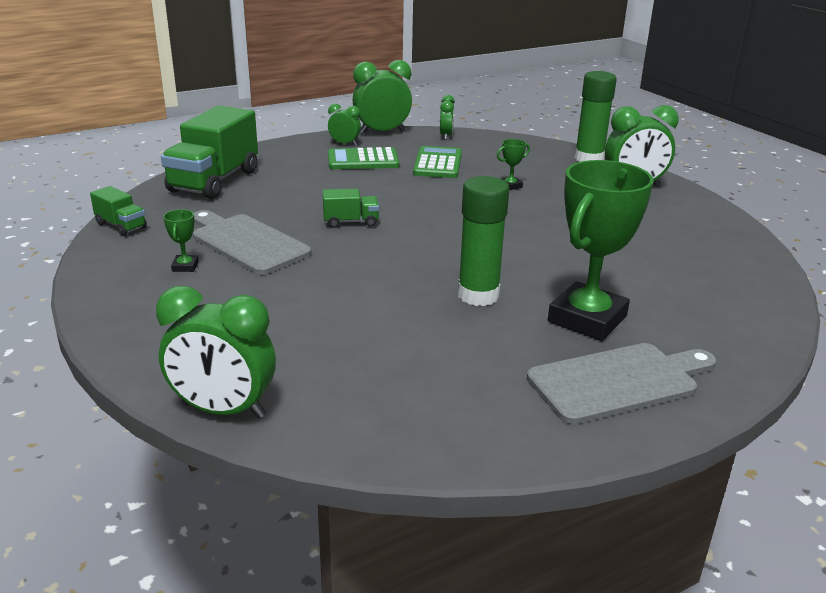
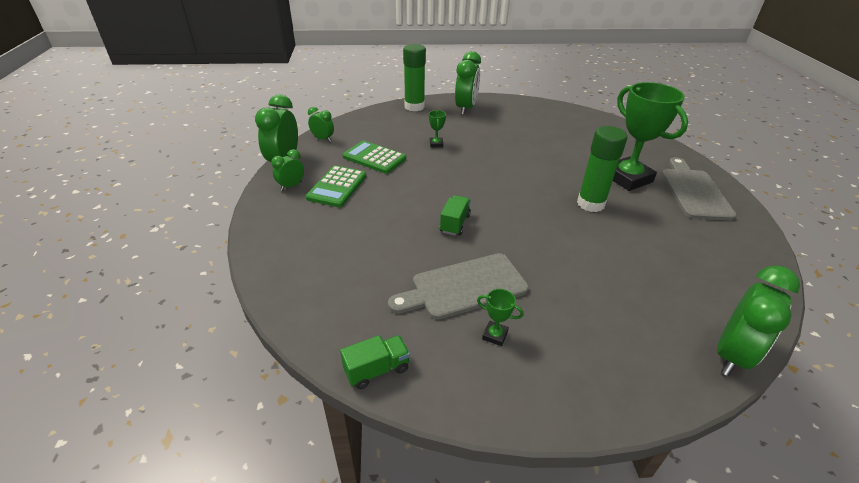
camera: 65 degrees left, 10 degrees up
(214, 181) = (311, 280): green truck -> none

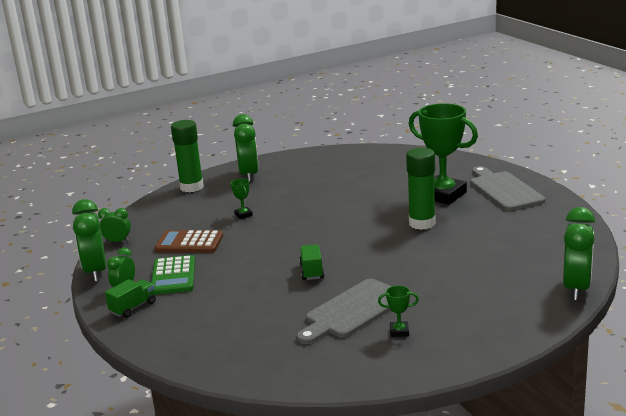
camera: 20 degrees left, 15 degrees down
(374, 158) = (189, 243): green calculator -> brown calculator
(377, 369) = (322, 379): green truck -> green truck (133, 307)

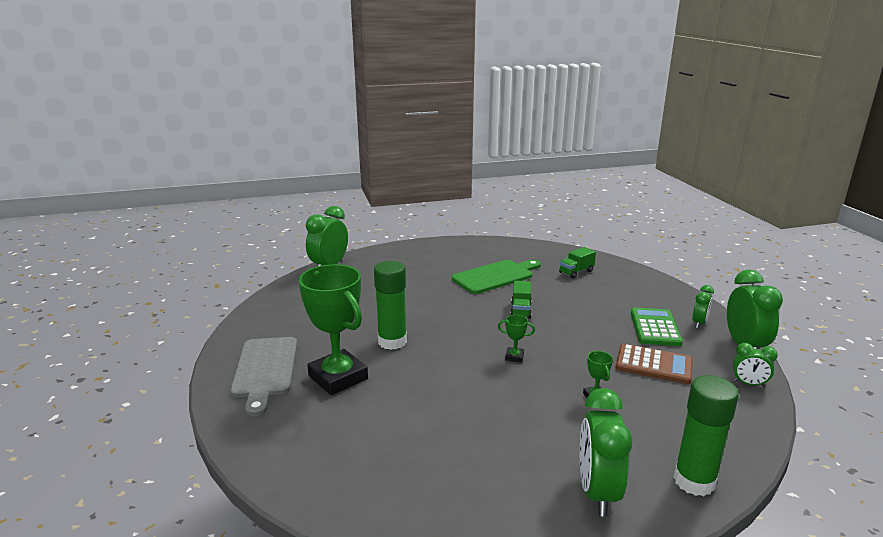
camera: 170 degrees left, 0 degrees up
(133, 307) = (679, 305): green truck -> green truck (576, 272)
(353, 311) = (495, 276): grey cutting board -> green cutting board
(399, 331) = (469, 260): green trophy -> green trophy (514, 357)

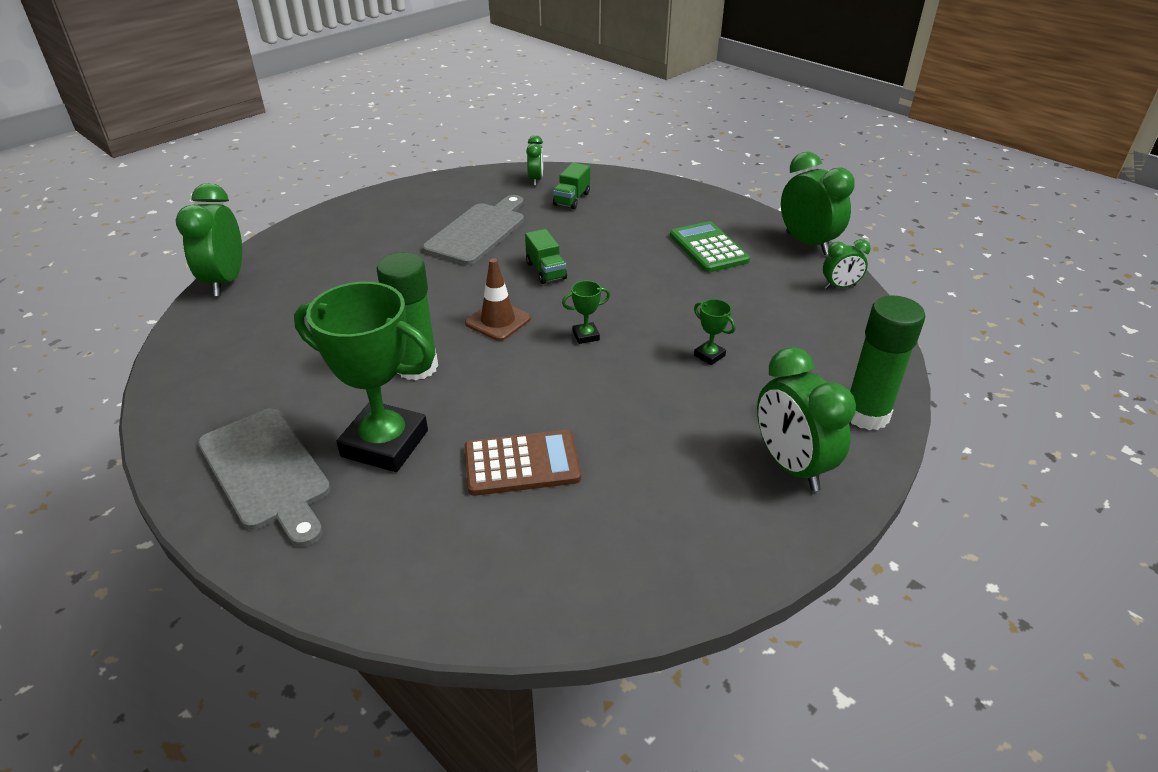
camera: 30 degrees left, 15 degrees up
(463, 331) = (498, 321): none -> brown traffic cone
(495, 276) = (478, 232): green cutting board -> grey cutting board
(653, 365) = (739, 295): brown calculator -> brown calculator (522, 464)
(699, 323) = (747, 229): green clock -> green clock (535, 180)

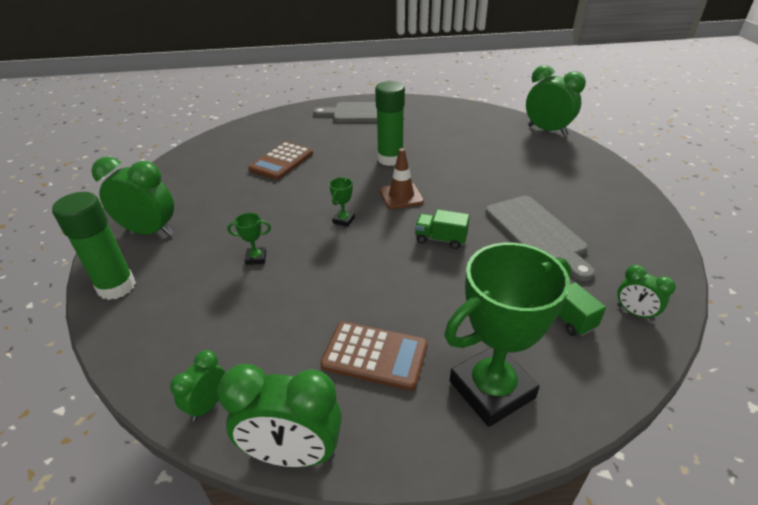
camera: 130 degrees right, 0 degrees up
(385, 443) = (344, 137): green trophy -> green trophy (491, 389)
(708, 248) = (375, 356): green calculator -> brown calculator

